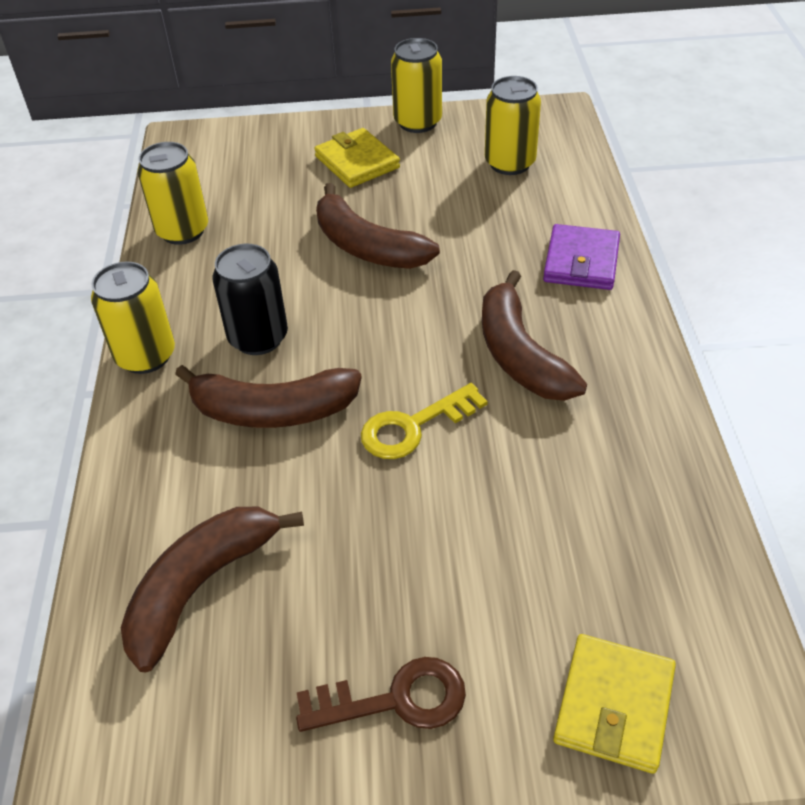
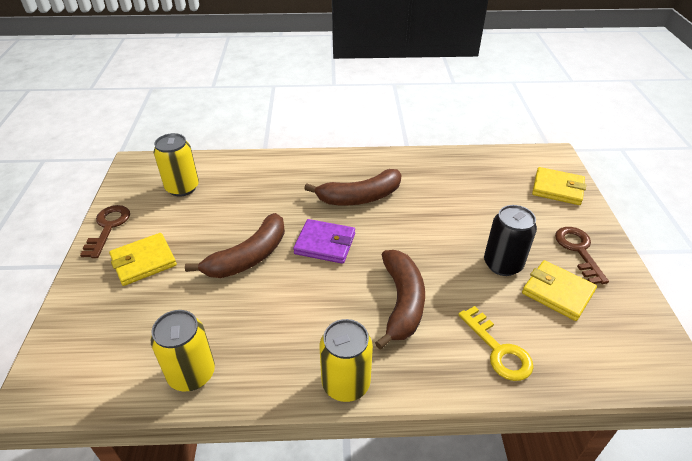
camera: 90 degrees left, 5 degrees down
(200, 586) = (539, 330): brown banana -> none
(258, 338) = (333, 313): black can -> black can (502, 264)
(282, 633) = (557, 292): none -> yellow wallet
(414, 426) = (413, 239): yellow key -> yellow key (498, 350)
(417, 122) = (108, 227): yellow can -> brown key
(581, 261) = (288, 169): purple wallet -> purple wallet (325, 244)

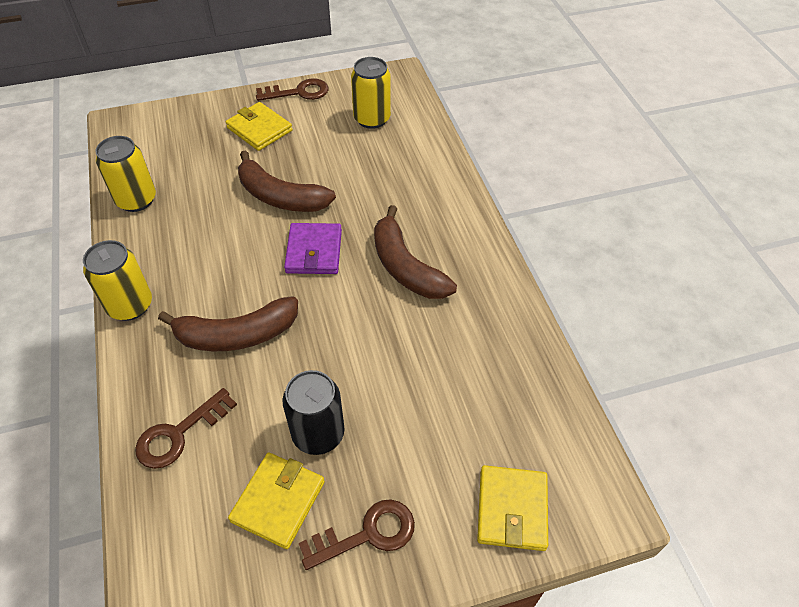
camera: 75 degrees right, 10 degrees up
(498, 350) = (179, 434): yellow key -> brown key

